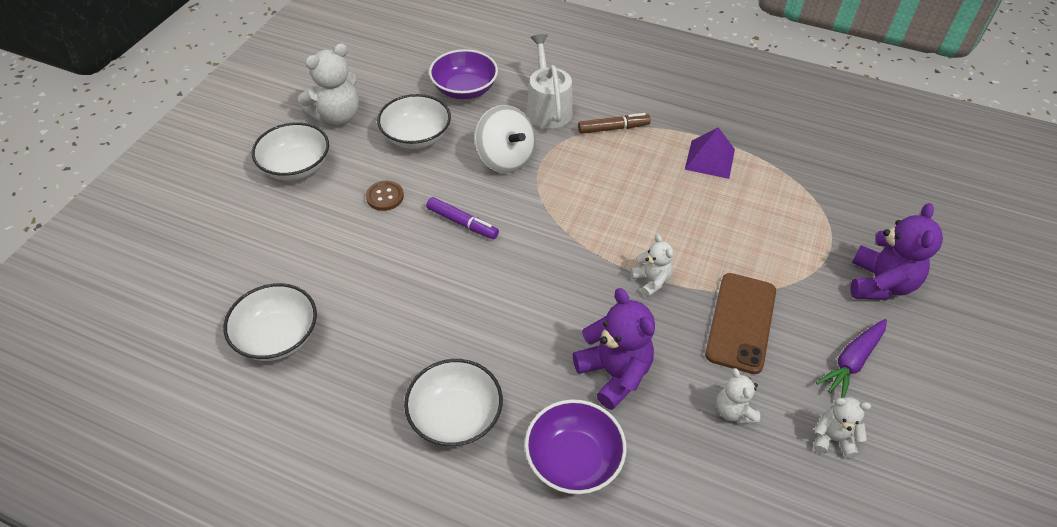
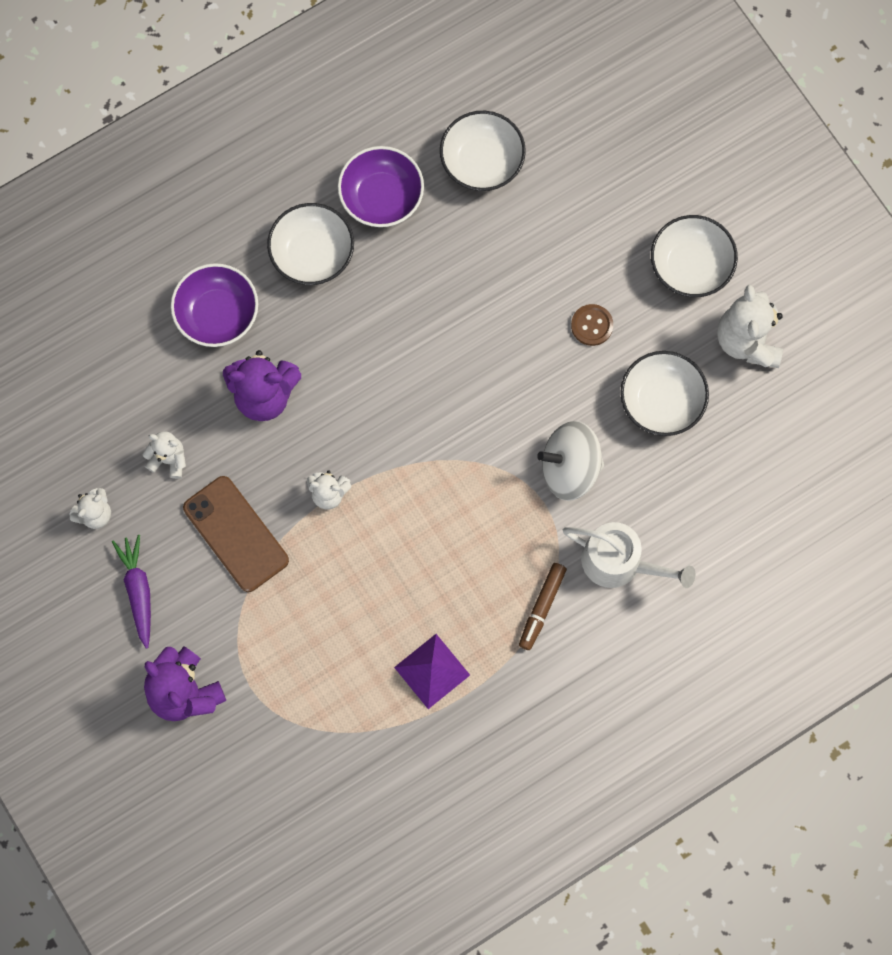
camera: 125 degrees right, 25 degrees up
(462, 223) = (509, 375): purple marker -> none
(464, 89) = (708, 494): purple bowl -> purple bowl (381, 197)

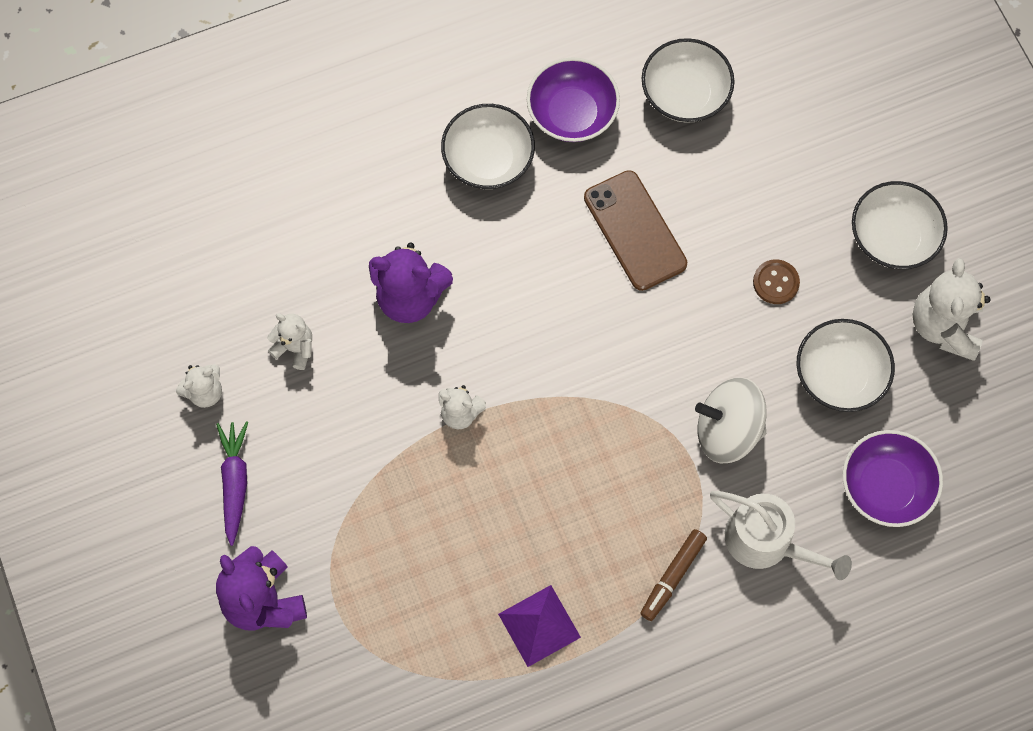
camera: 10 degrees right, 5 degrees down
(217, 314) = (376, 205): purple bowl -> purple bowl (885, 486)
(236, 534) = (352, 439): brown phone -> brown phone (635, 230)

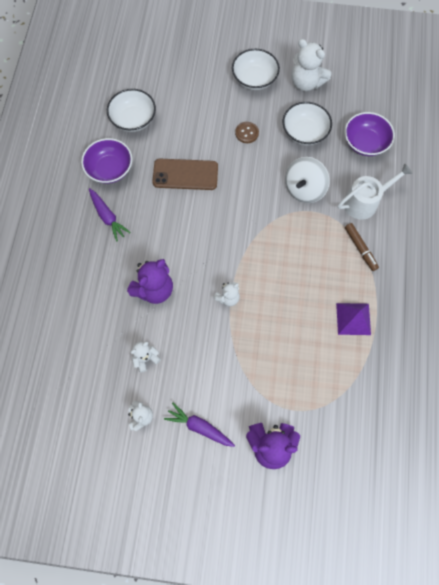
camera: 60 degrees left, 0 degrees up
(488, 159) = (107, 217): white bowl -> purple carrot

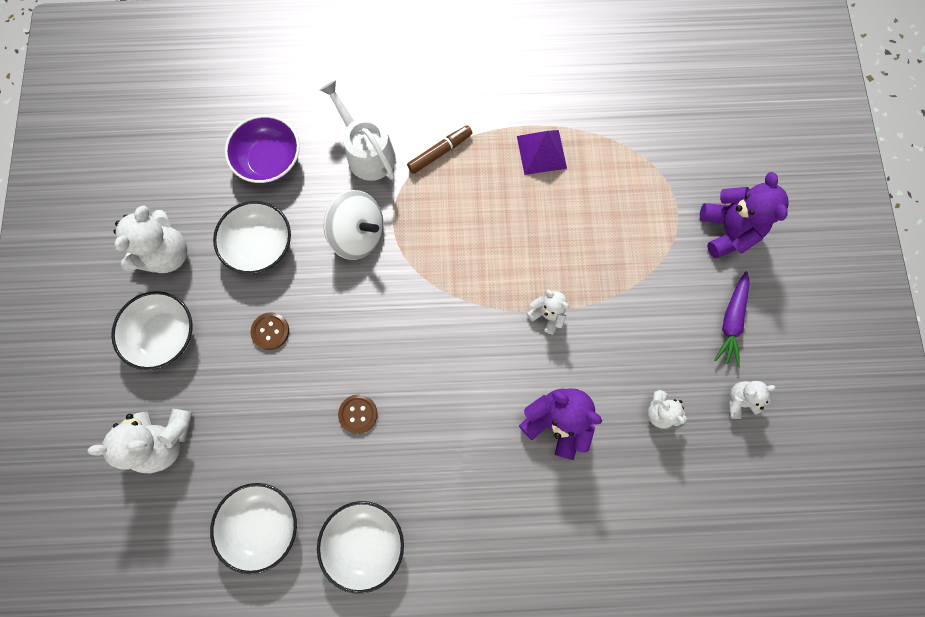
camera: 100 degrees left, 5 degrees up
(107, 217) = (452, 524): purple carrot -> none
(110, 169) = (365, 542): purple bowl -> white bowl
(185, 174) = (358, 414): brown phone -> brown button
(192, 76) = (165, 440): none -> white teddy bear

